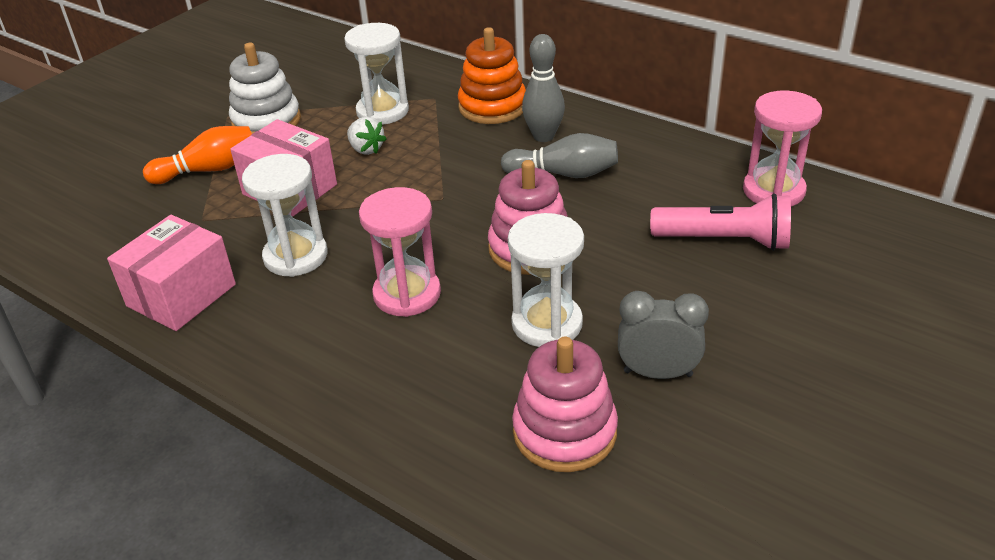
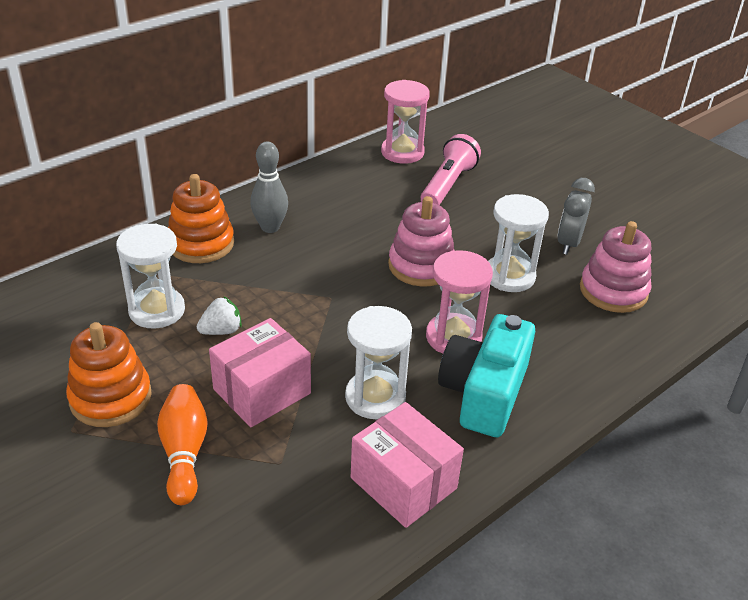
camera: 80 degrees left, 0 degrees up
(266, 121) = (110, 398): white stacking toy -> orange stacking toy
(319, 331) = (484, 392): none -> turquoise camera
(564, 174) = (331, 229): grey bowling pin -> none

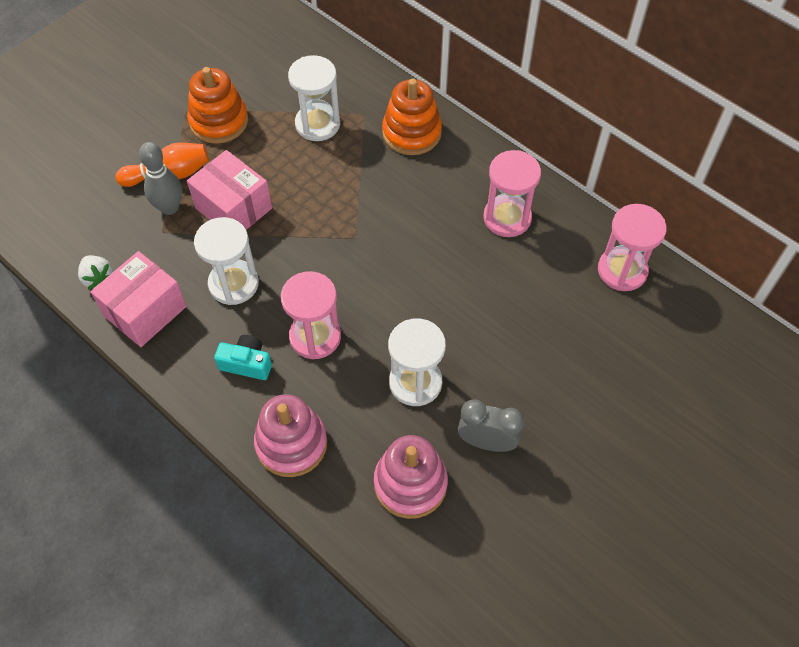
camera: 85 degrees right, 20 degrees up
(221, 331) = (299, 169): white strawberry -> white strawberry (98, 278)
(270, 227) = (448, 177): grey bowling pin -> grey bowling pin (169, 207)
(331, 200) = (507, 218): none -> pink hourglass
(421, 266) = (416, 304): pink stacking toy -> pink stacking toy (291, 443)
(447, 185) = (568, 319): pink flashlight -> none
(484, 392) = (246, 363): turquoise camera -> turquoise camera, size x0.52

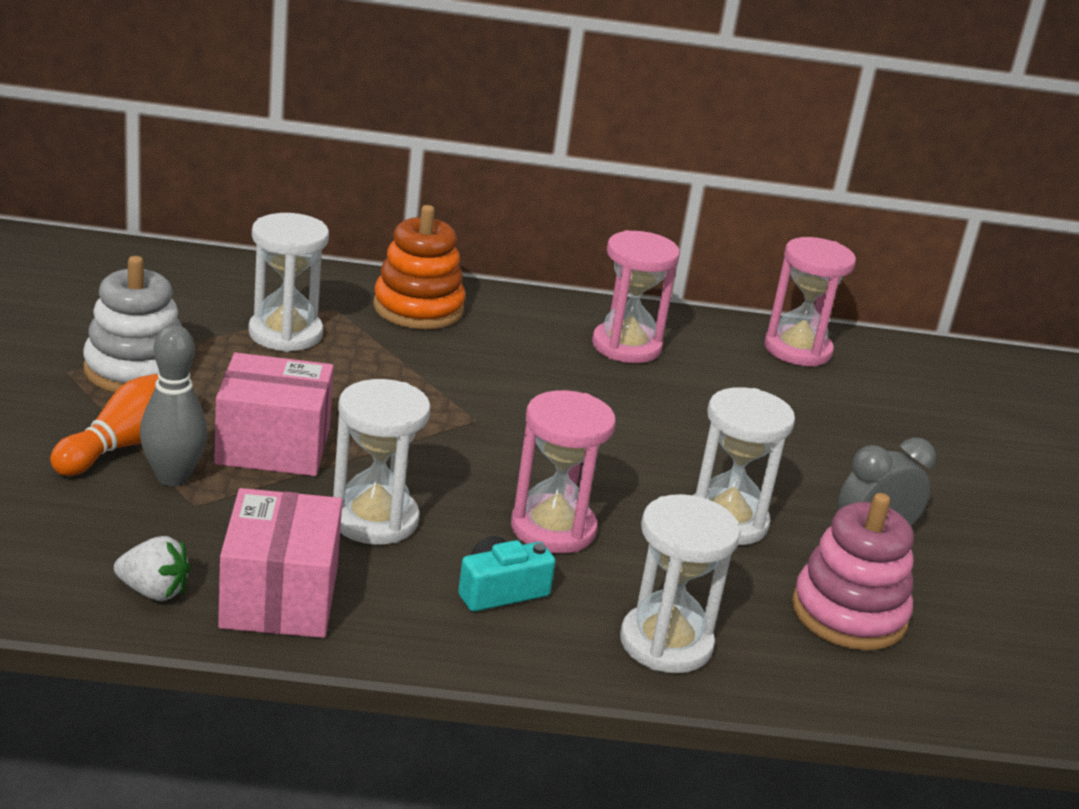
camera: 45 degrees left, 30 degrees down
(219, 121) = (136, 370): orange stacking toy -> white stacking toy
(291, 443) = (666, 643): pink stacking toy -> white hourglass

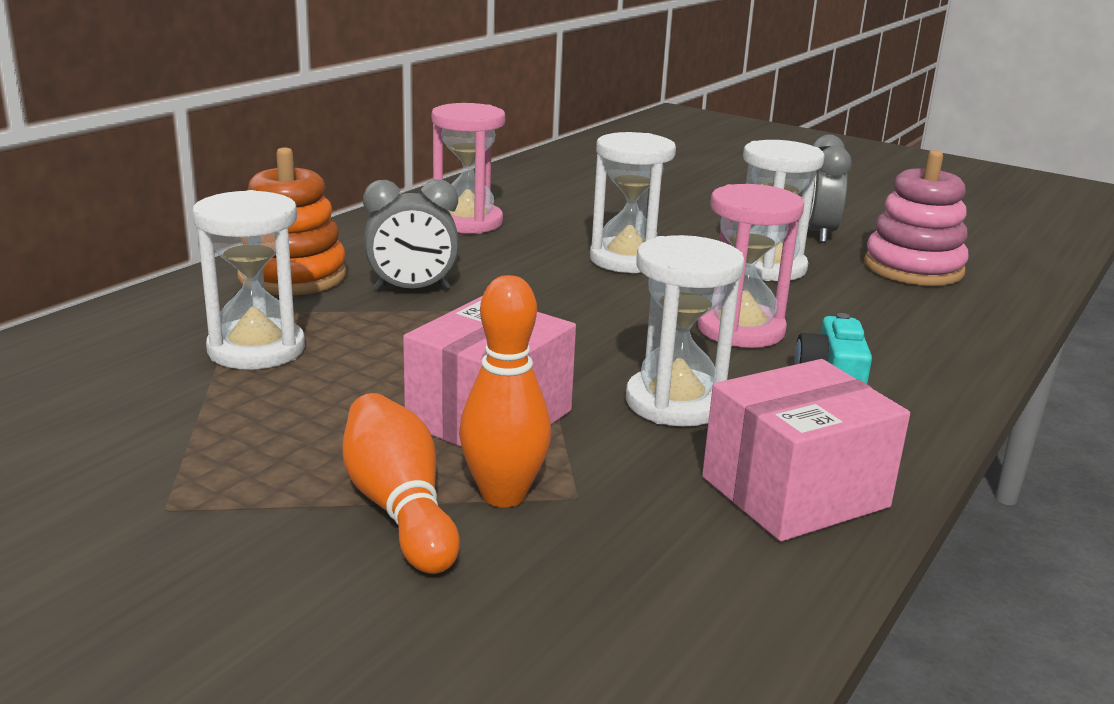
camera: 55 degrees left, 5 degrees down
(136, 370) = (224, 457): white stacking toy -> none
(154, 591) = (747, 571): white strawberry -> none
(173, 477) = (503, 495): grey bowling pin -> orange bowling pin
(279, 597) = (794, 492): pink box -> pink box turned 60 degrees counterclockwise
(452, 361) = (412, 290): none -> grey clock
(666, 643) = (934, 337): white hourglass -> white hourglass (627, 260)
(797, 350) = (536, 176): pink hourglass -> none

